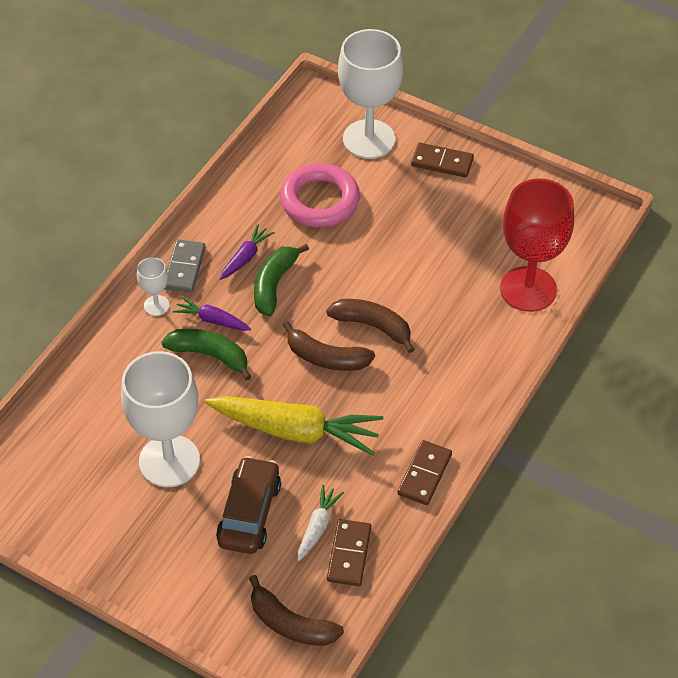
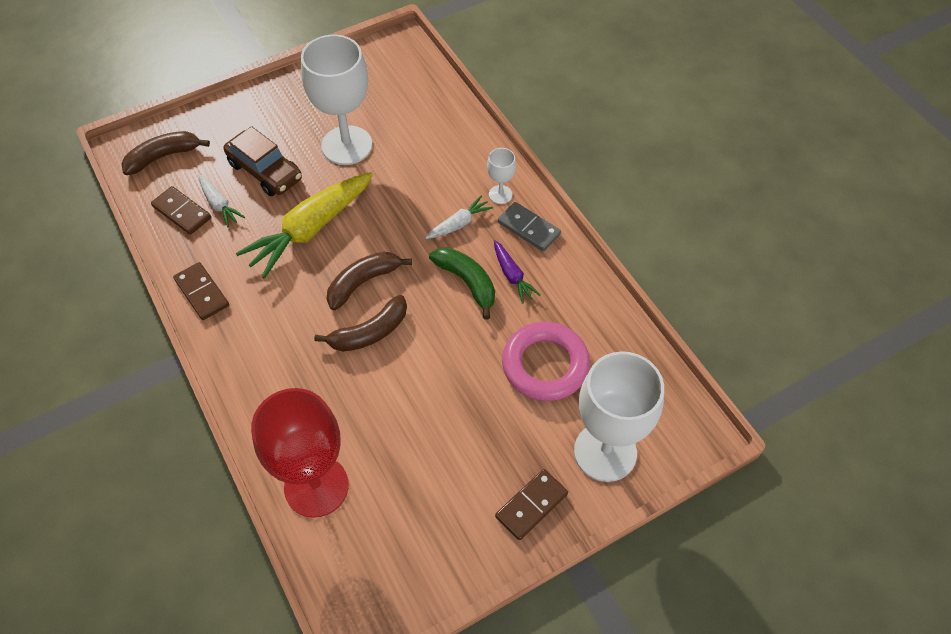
camera: 120 degrees right, 5 degrees up
(210, 355) = (424, 207): green banana -> none
(212, 320) = (459, 224): purple carrot -> white carrot

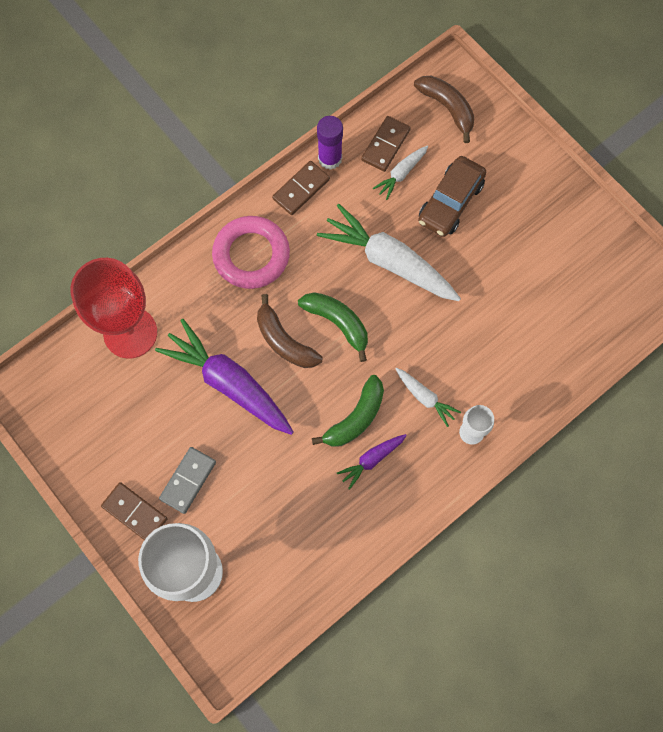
camera: 80 degrees right, 15 degrees up
(177, 262) = (330, 158): none -> purple glue stick
(310, 229) = (389, 261): yellow carrot -> white carrot
(347, 145) = (501, 268): white goblet -> none
(363, 282) = (338, 323): brown banana -> green banana
(403, 391) = (229, 383): none -> purple carrot
(528, 228) = (433, 467): grey domino -> grey domino (188, 480)
(545, 365) = (276, 506): pink ring -> pink ring (251, 255)

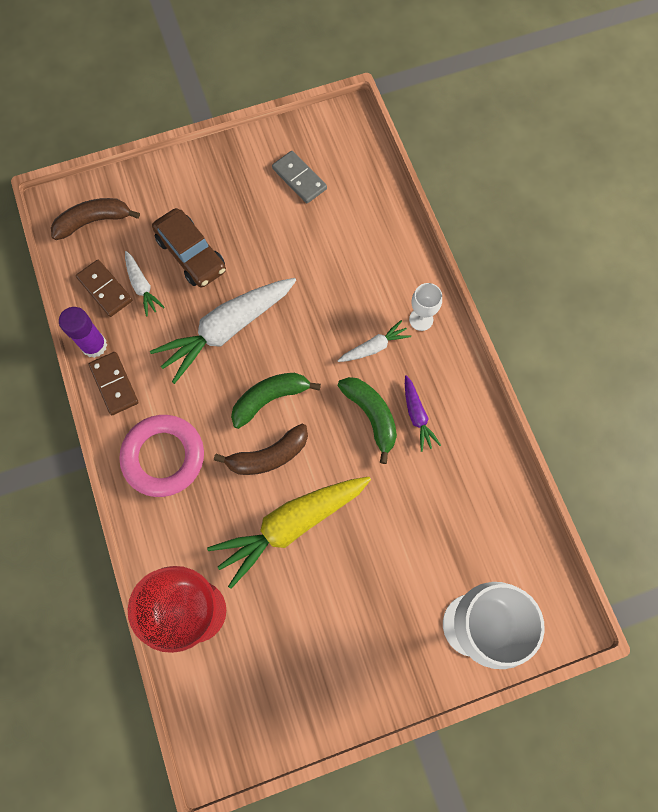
camera: 70 degrees left, 0 degrees up
(134, 513) = (392, 668): brown domino -> none
(188, 480) = (377, 600): grey domino -> grey domino (299, 179)
(229, 383) = (290, 525): purple carrot -> yellow carrot

